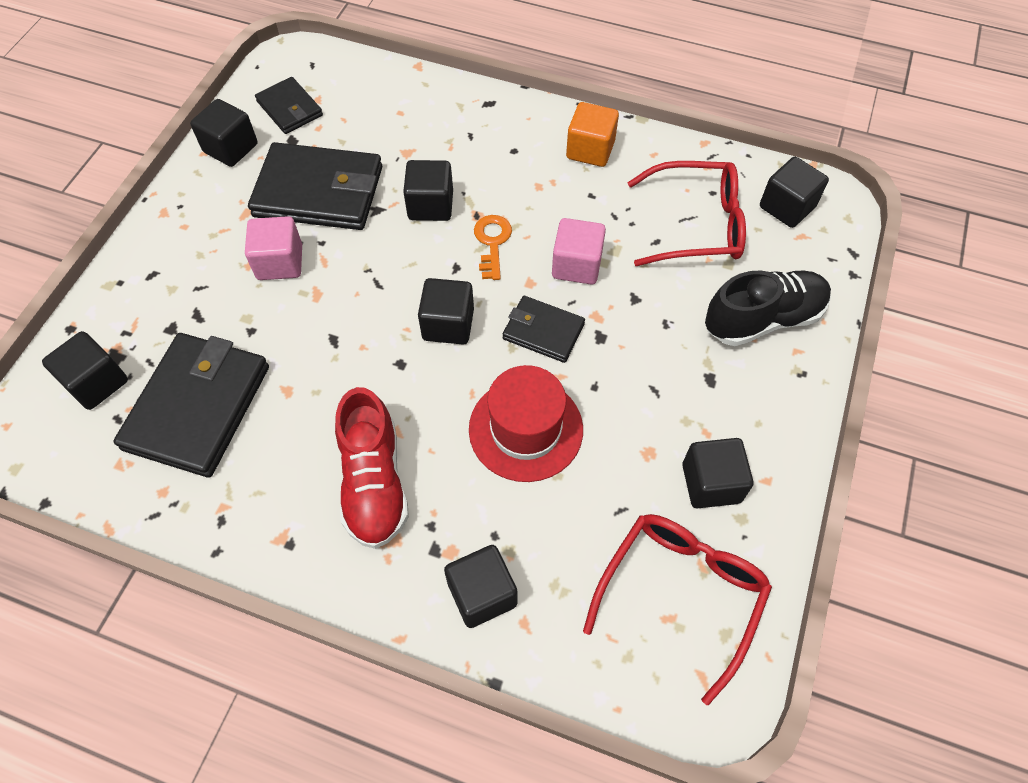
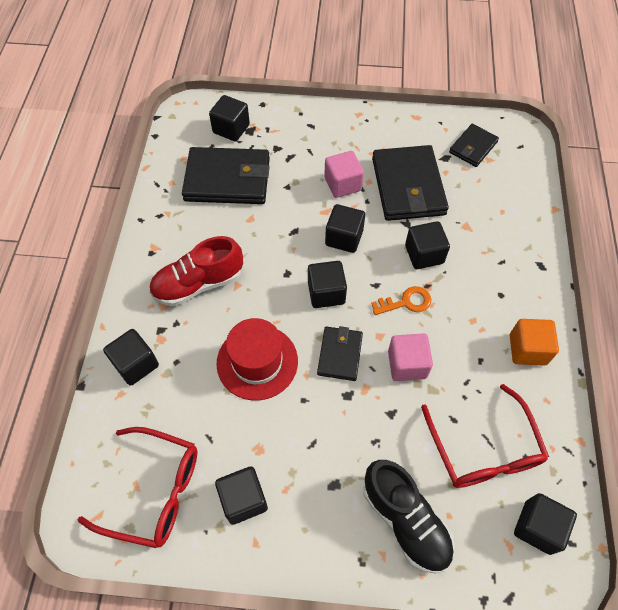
camera: 75 degrees right, 0 degrees up
(231, 148) = (423, 128): black cube -> black cube (344, 238)

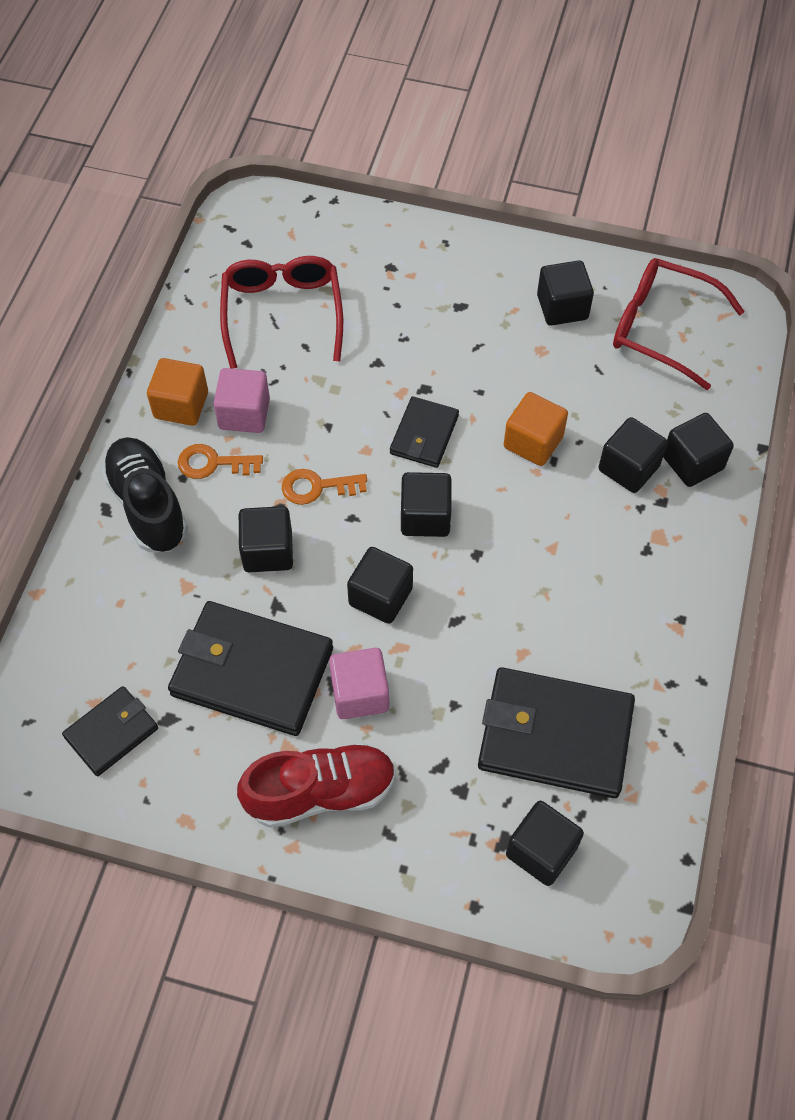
camera: 170 degrees left, 0 degrees up
(198, 284) = (608, 558): red shoe -> red shoe (321, 792)
(257, 362) = (533, 442): red hat -> orange cube
(405, 520) = (391, 266): black shoe -> black shoe (148, 505)
(407, 364) = (341, 411): pink cube -> pink cube (244, 414)
(408, 186) = (252, 671): black wallet -> black wallet turned 75 degrees counterclockwise
(484, 308) = (212, 463): none -> orange key
(537, 527) = (255, 243): black cube -> black cube (628, 468)

